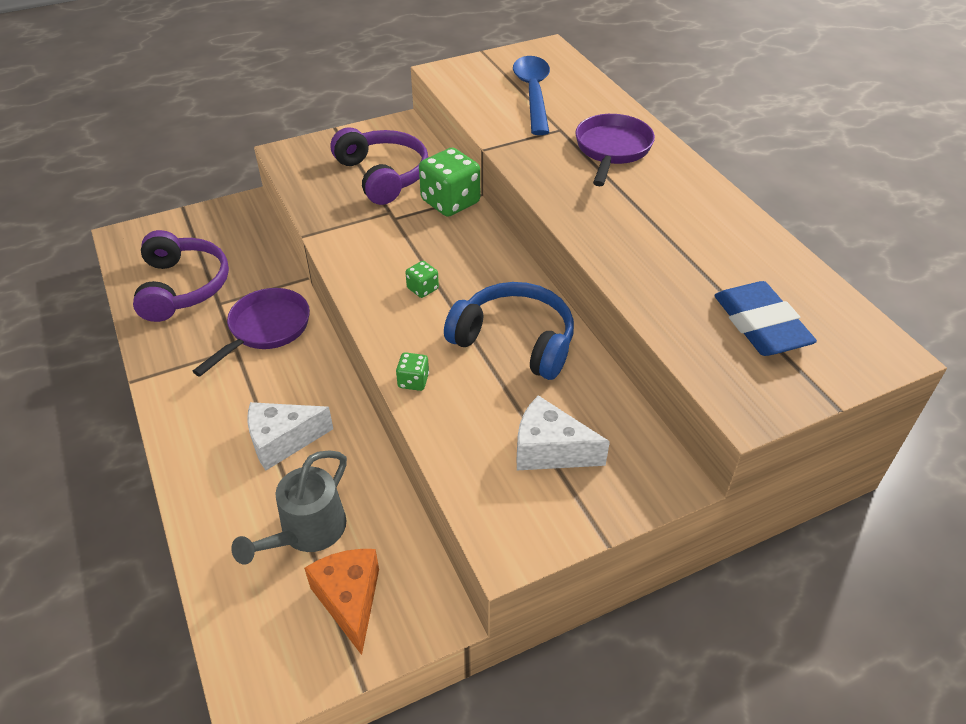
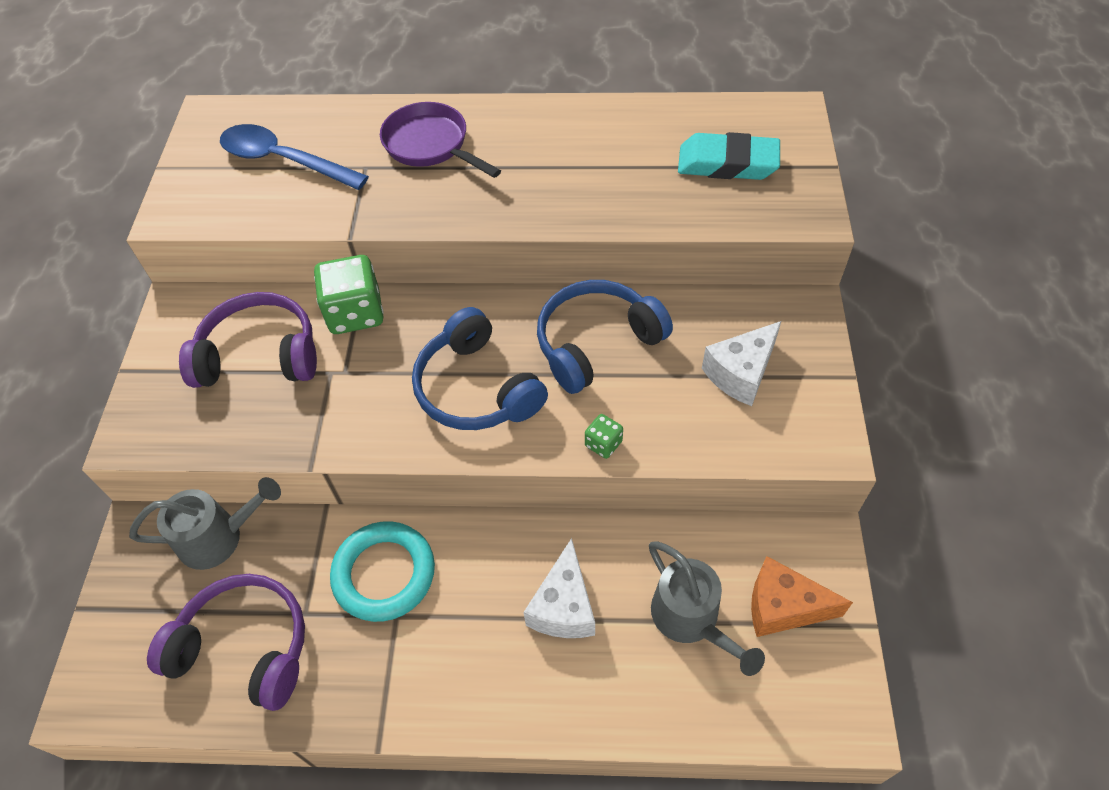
camera: 60 degrees left, 10 degrees up
(258, 241) = (220, 537): none -> grey watering can
(265, 329) = (384, 574): purple pan -> turquoise ring
(422, 289) = (477, 388): green dice -> blue headphones
(760, 325) = (727, 163): blue eraser -> turquoise eraser

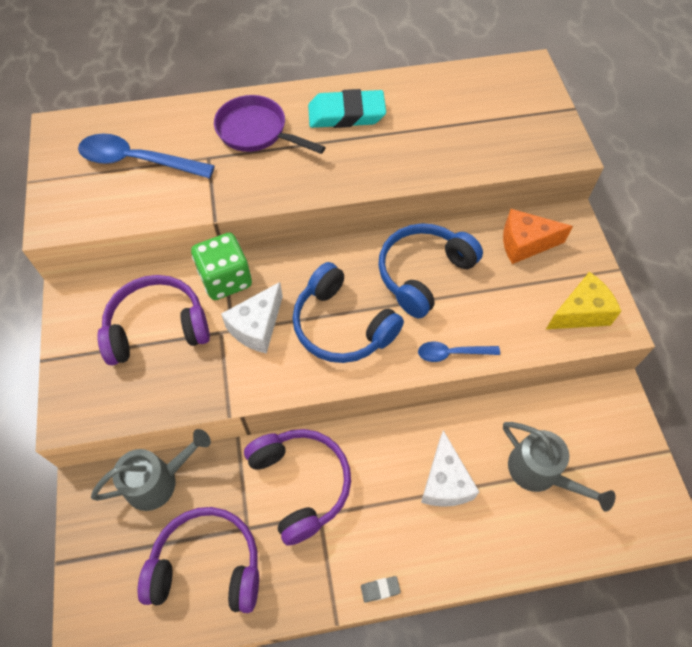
camera: 15 degrees left, 5 degrees up
(384, 574) = (300, 484): turquoise ring -> purple headphones
(443, 721) = (380, 589): none -> grey eraser
(603, 444) = (452, 353): green dice -> blue spoon
(727, 163) = (493, 116): turquoise eraser -> turquoise eraser (346, 114)
(741, 373) = (537, 280): white cheese -> white cheese (257, 327)
(783, 607) = (602, 450): orange cheese -> orange cheese (525, 243)
(786, 422) = (580, 312): none -> yellow cheese

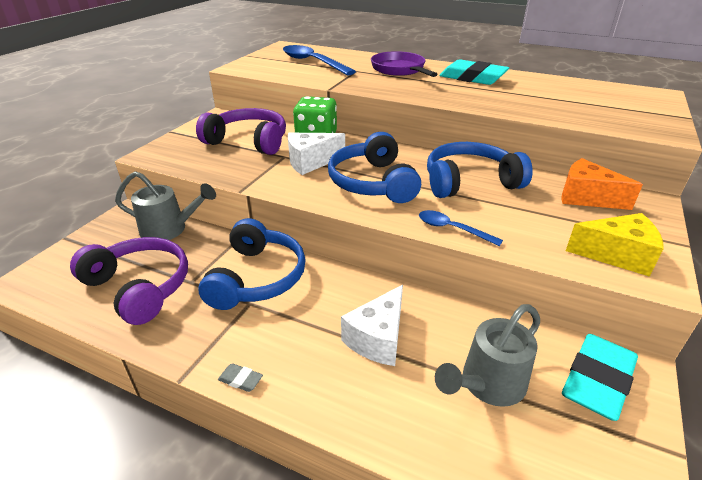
camera: 35 degrees right, 25 degrees down
(300, 484) = (257, 277): purple headphones -> blue headphones
(540, 473) = (487, 385): grey watering can -> grey watering can turned 60 degrees clockwise
(601, 421) = (597, 381): none -> turquoise eraser

